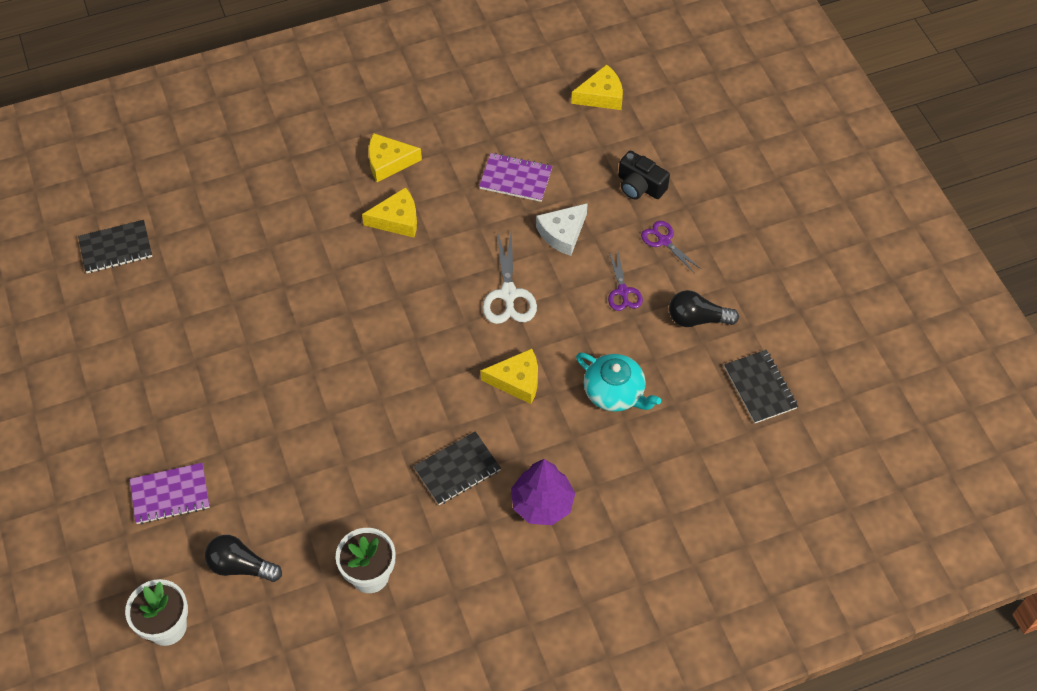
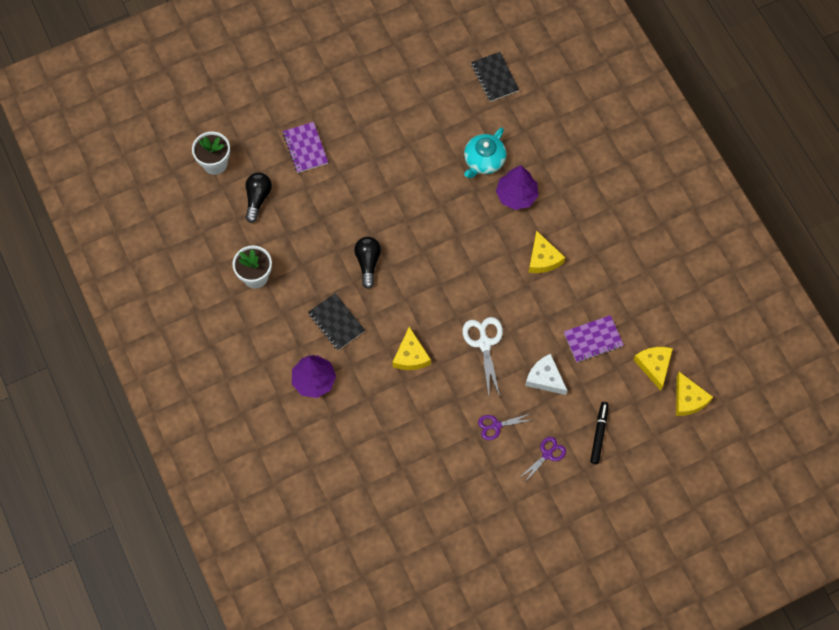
camera: 85 degrees right, 10 degrees up
(301, 240) = (516, 195): none -> purple tree
(388, 162) = (596, 246): yellow cheese -> yellow cheese (654, 366)
(508, 294) = (484, 343): white scissors -> white scissors turned 90 degrees clockwise
(515, 179) = (593, 339): purple notebook -> purple notebook turned 60 degrees clockwise
(615, 392) = (407, 424): turquoise teapot -> turquoise teapot (484, 160)
(640, 186) = (599, 434): black camera -> black marker
(697, 319) = (477, 482): black light bulb -> black light bulb (368, 263)
(760, 388) = (420, 529): black notebook -> none

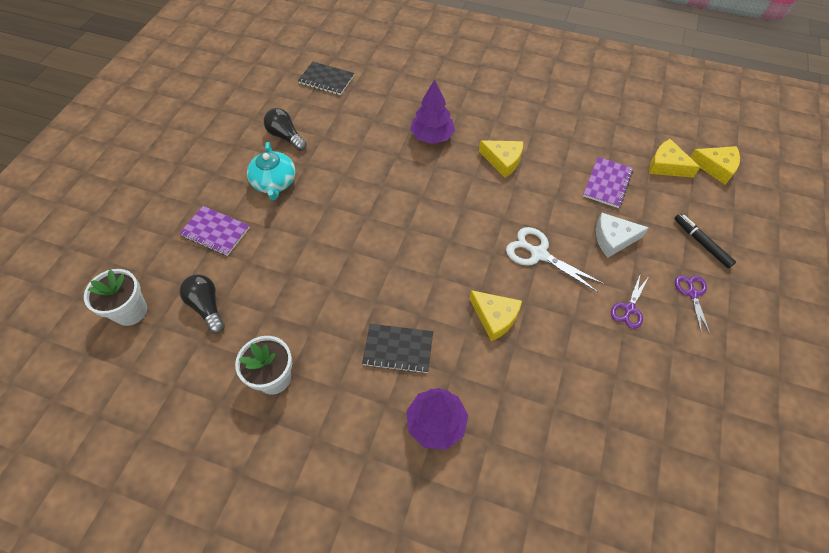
camera: 45 degrees left, 10 degrees down
(368, 263) = (371, 275): black light bulb -> black light bulb (286, 137)
(484, 160) = (380, 133): turquoise teapot -> turquoise teapot (274, 183)

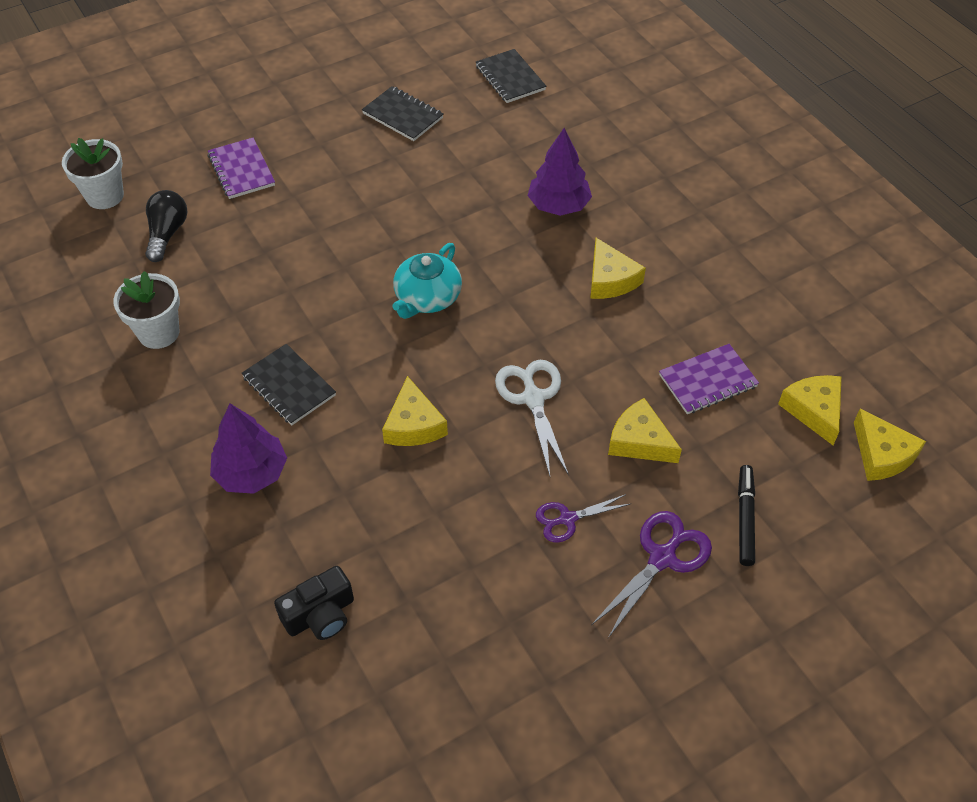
camera: 40 degrees right, 5 degrees down
(274, 183) = (343, 156): turquoise teapot -> turquoise teapot (427, 298)
(286, 137) = (402, 116): black light bulb -> black notebook
(573, 478) = (320, 615): none -> black camera
(613, 239) = (639, 441): white cheese -> yellow cheese
(692, 293) = (662, 558): purple scissors -> purple scissors, size x1.57

